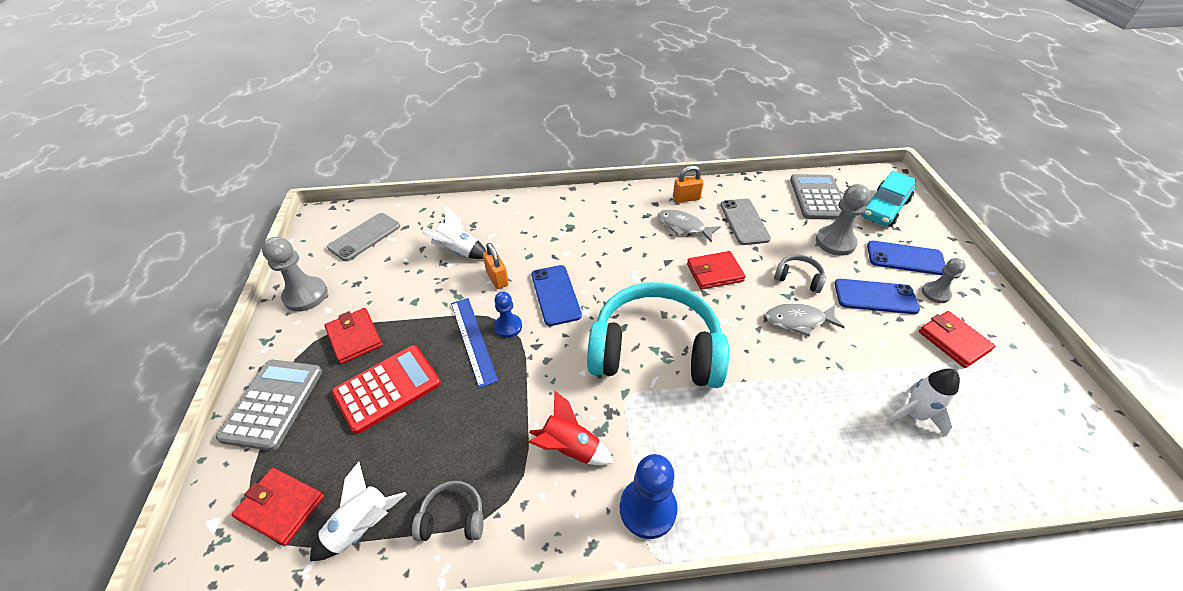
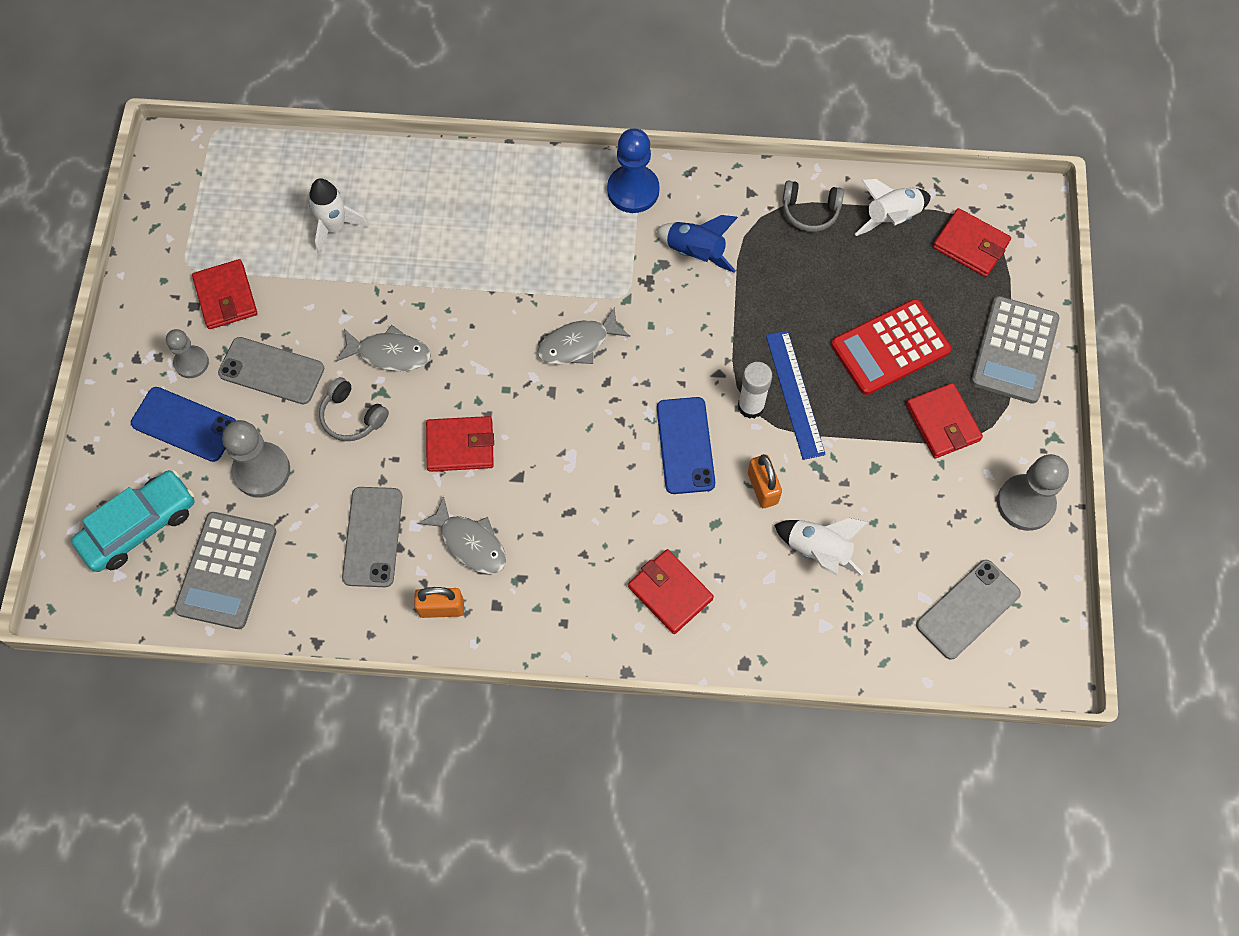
camera: 170 degrees left, 20 degrees up
(508, 326) = (751, 406): blue pawn -> white glue stick
(553, 221) = (670, 593): none -> red wallet
(570, 448) = (695, 252): red rocket -> blue rocket
(655, 350) = (578, 344): turquoise headphones -> grey fish
(875, 297) = (271, 371): blue phone -> grey phone

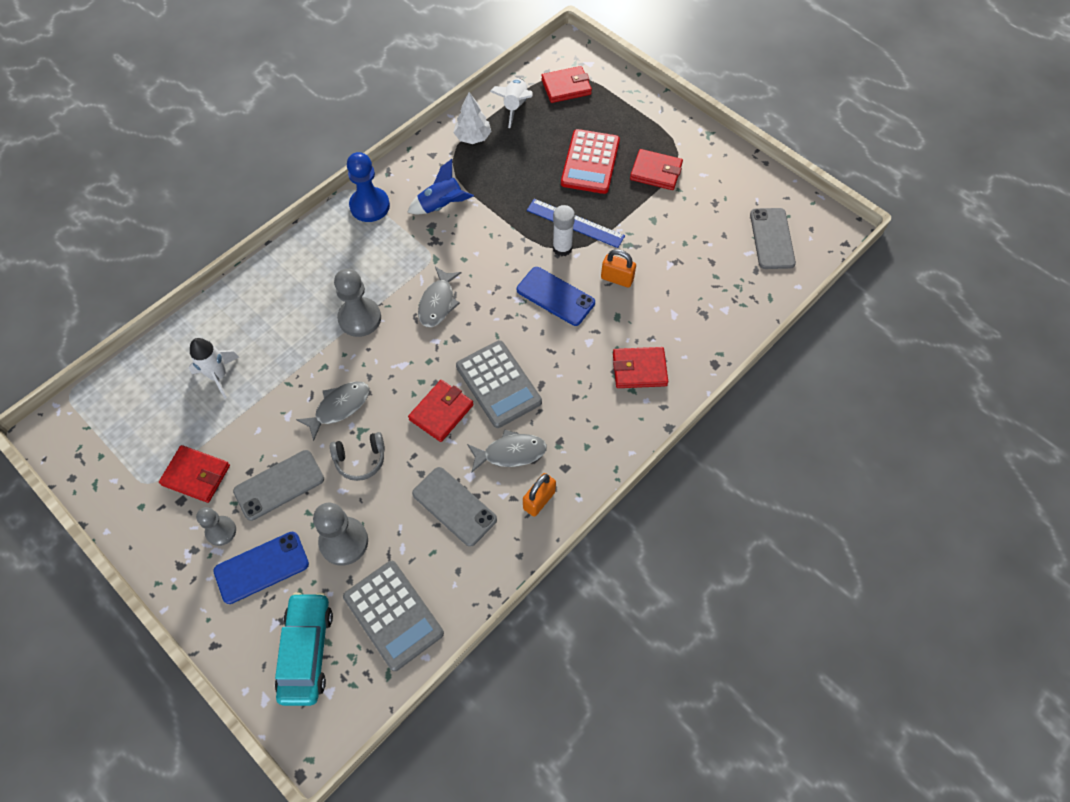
camera: 50 degrees left, 5 degrees down
(810, 211) = (473, 137): grey headphones -> white tree
(818, 551) = (678, 280): white rocket -> none
(1014, 350) = (644, 113): grey calculator -> grey calculator (498, 384)
(1025, 503) = (734, 171): grey pawn -> grey pawn (360, 318)

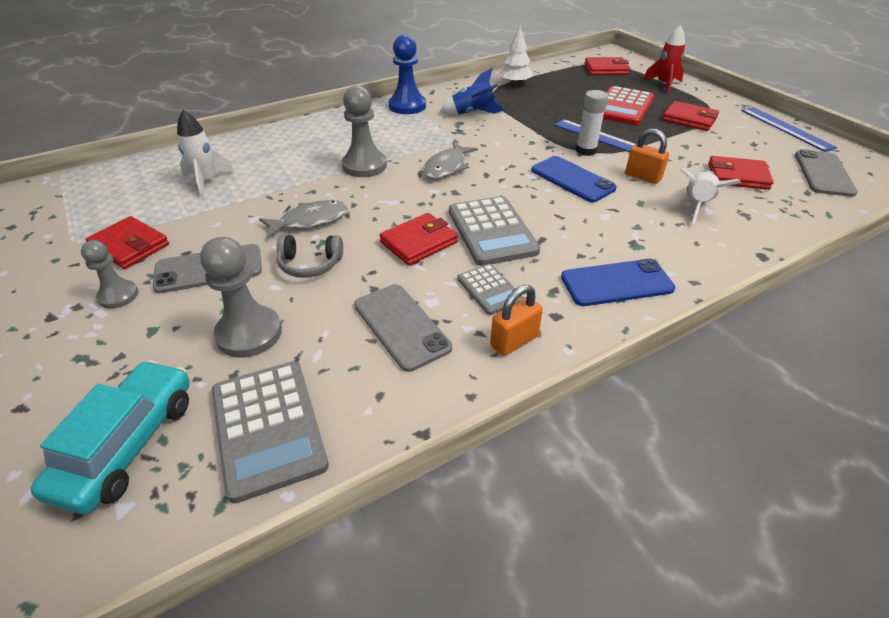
camera: 15 degrees right, 20 degrees down
(261, 567) = (137, 338): blue phone -> blue phone (617, 283)
(510, 453) = (489, 289): grey fish -> grey calculator
(515, 106) = (557, 73): white rocket -> white rocket (697, 205)
(628, 109) = (663, 85): none -> red rocket
(639, 369) = (664, 246): red wallet -> red wallet (737, 176)
(745, 169) = (786, 128): none -> blue ruler

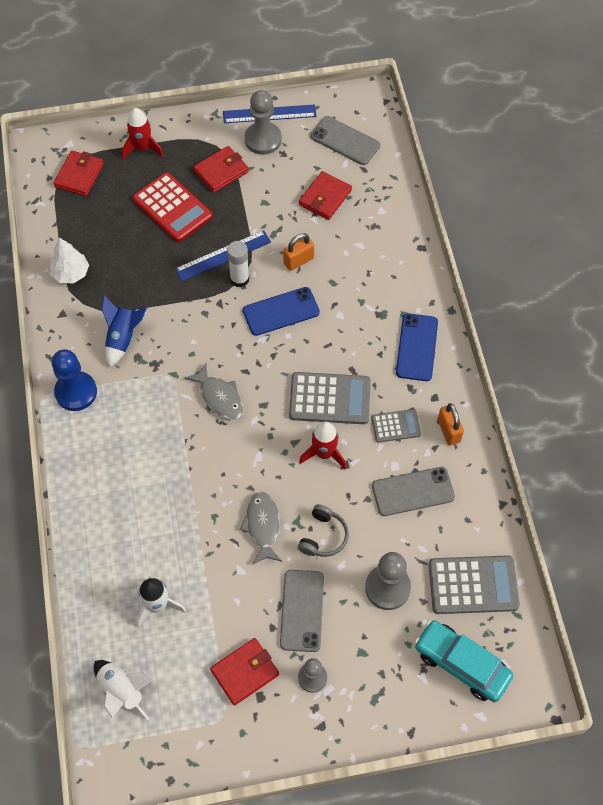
camera: 70 degrees left, 20 degrees up
(364, 166) = (187, 463): grey pawn -> grey pawn (263, 139)
(419, 242) = (324, 453): red wallet -> red rocket
(697, 205) = (351, 248): white rocket -> white rocket (122, 691)

